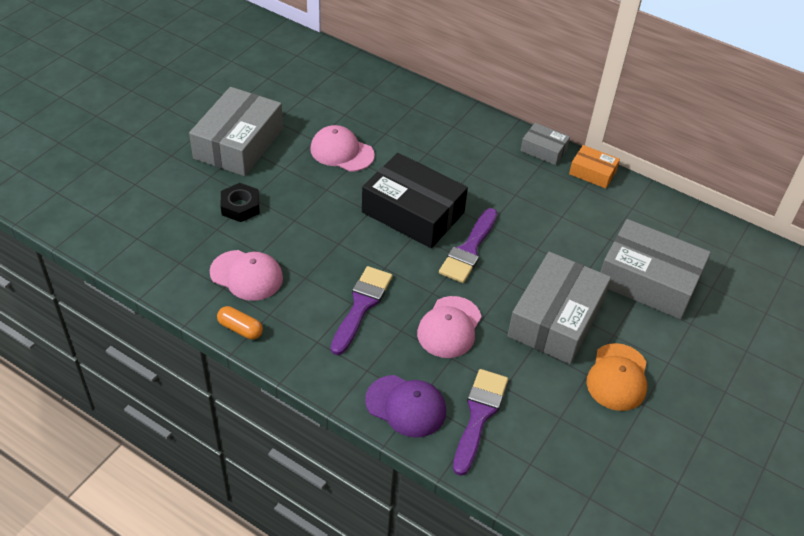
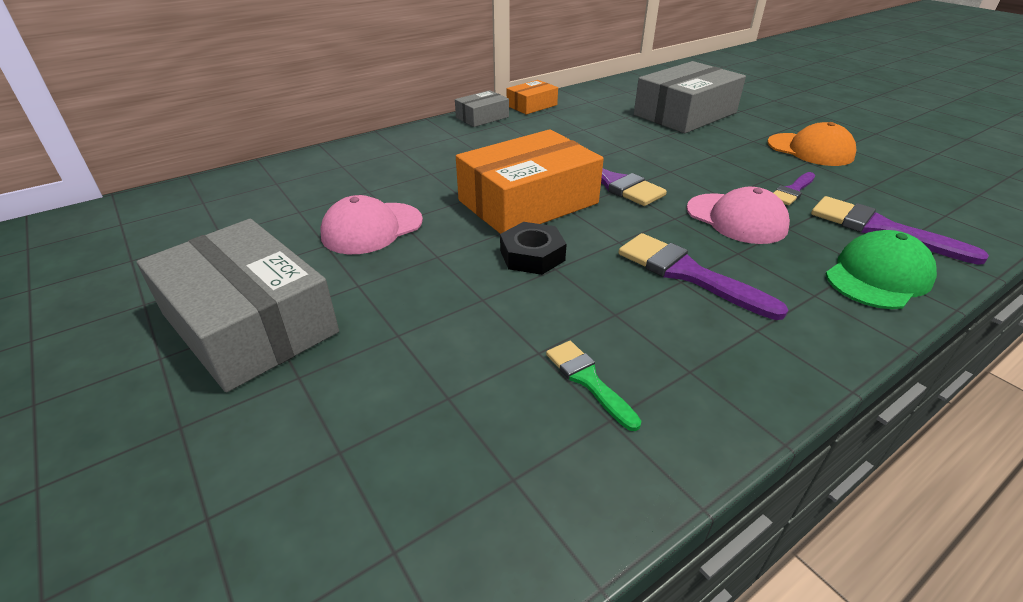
camera: 65 degrees left, 10 degrees down
(240, 206) = (410, 353): black nut -> black nut (532, 255)
(240, 329) = (722, 417): orange capsule -> none
(246, 275) = (588, 380): pink cap -> green brush
(406, 406) = (878, 276): purple cap -> green cap
(413, 212) = (528, 202): black box -> orange box
(518, 362) = (792, 191): none -> purple brush
(556, 319) = (729, 160): grey box -> none

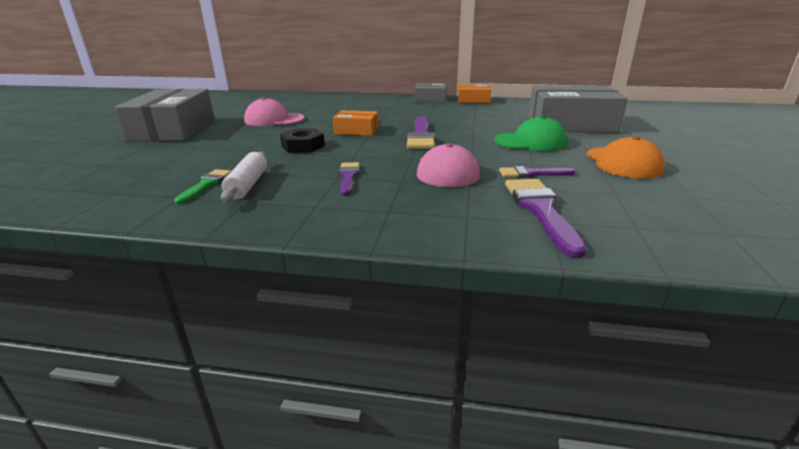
camera: 45 degrees right, 10 degrees down
(528, 202) = (356, 131): orange box -> orange box, size x0.50
(631, 347) = (248, 185): none -> white rolling pin
(688, 274) = (348, 177): purple brush -> purple brush, size x0.59
(878, 276) = (457, 224): green cap -> green cap (530, 142)

